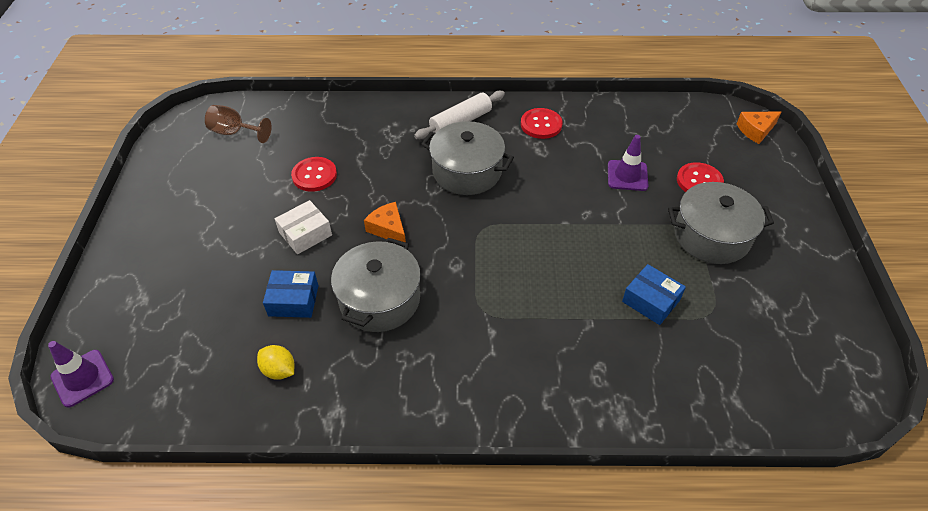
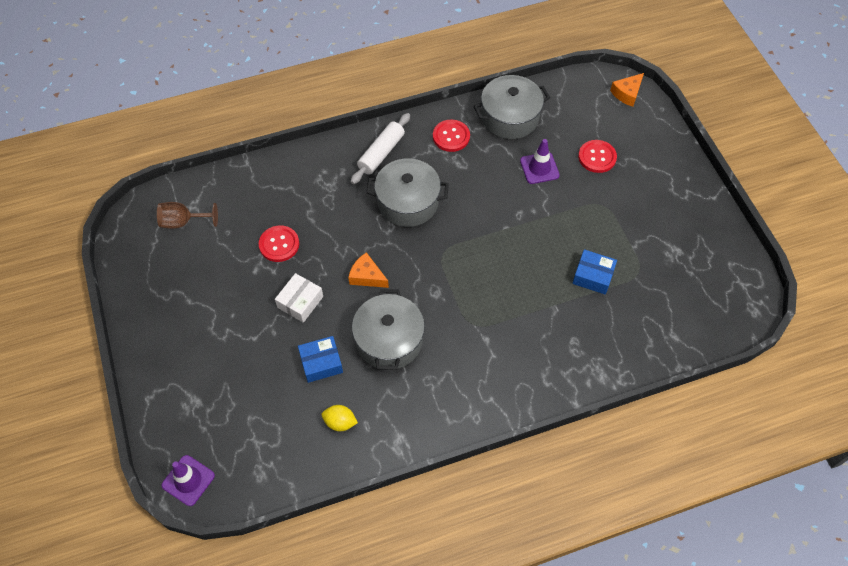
camera: 20 degrees left, 10 degrees up
(711, 236) = (620, 206): grey pot -> grey pot (510, 117)

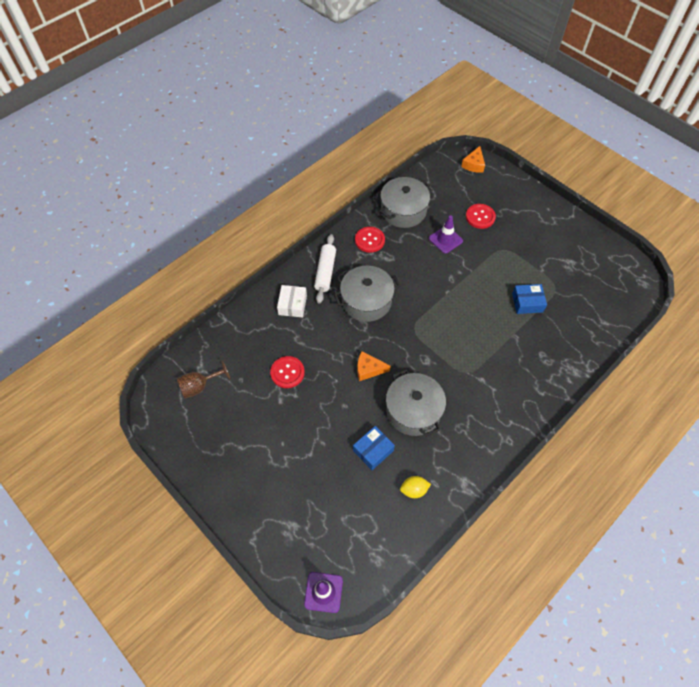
camera: 25 degrees left, 0 degrees up
(300, 302) = (330, 410): white box -> white box (292, 305)

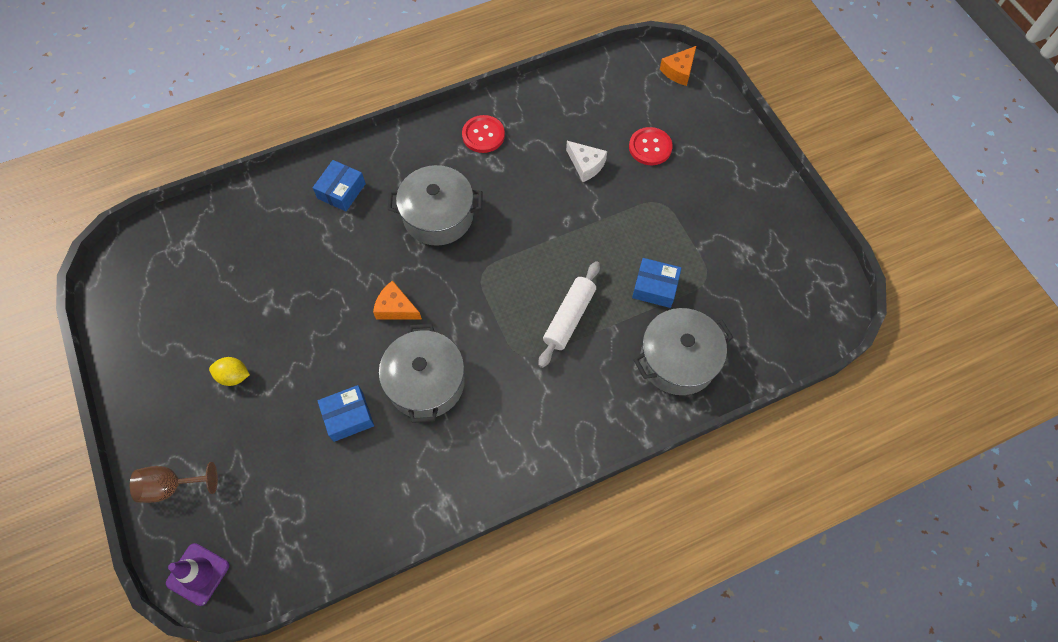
camera: 20 degrees right, 5 degrees up
(199, 386) = (178, 259): brown goblet -> brown goblet (171, 486)
(287, 372) = (292, 277): red button -> none
(292, 305) = (341, 191): white box -> blue box
(325, 272) = (404, 160): white rolling pin -> white rolling pin (569, 318)
(403, 211) = (548, 108): grey pot -> grey pot (678, 360)
(414, 490) = (374, 487): yellow lemon -> yellow lemon (234, 376)
(445, 239) = (586, 165): purple traffic cone -> white cheese

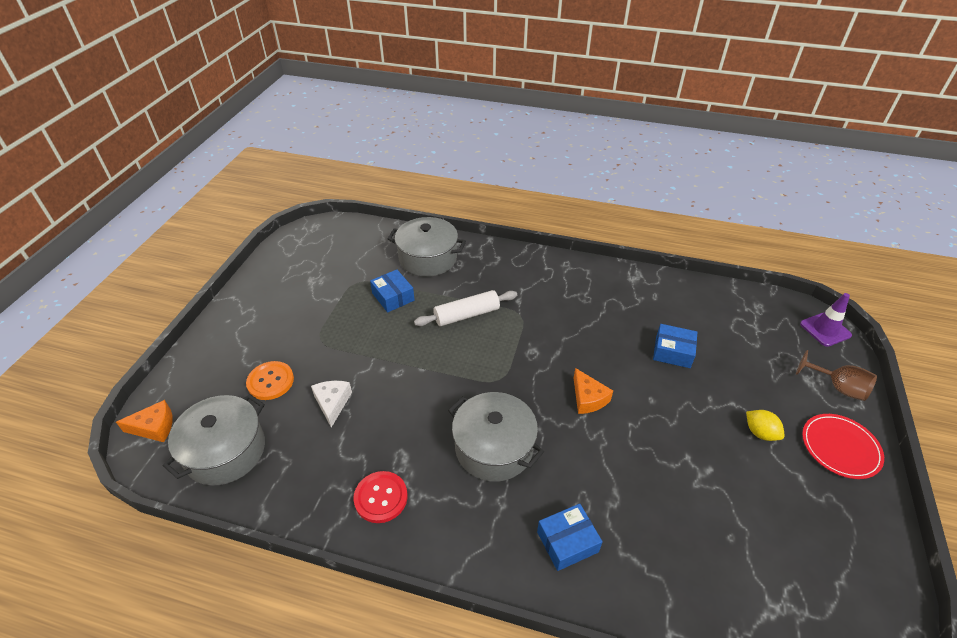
camera: 140 degrees left, 20 degrees down
(159, 409) = (840, 447): none -> red plate
(426, 382) = (600, 338): grey pot -> grey pot (225, 451)
(650, 147) = (270, 381): red button -> orange button

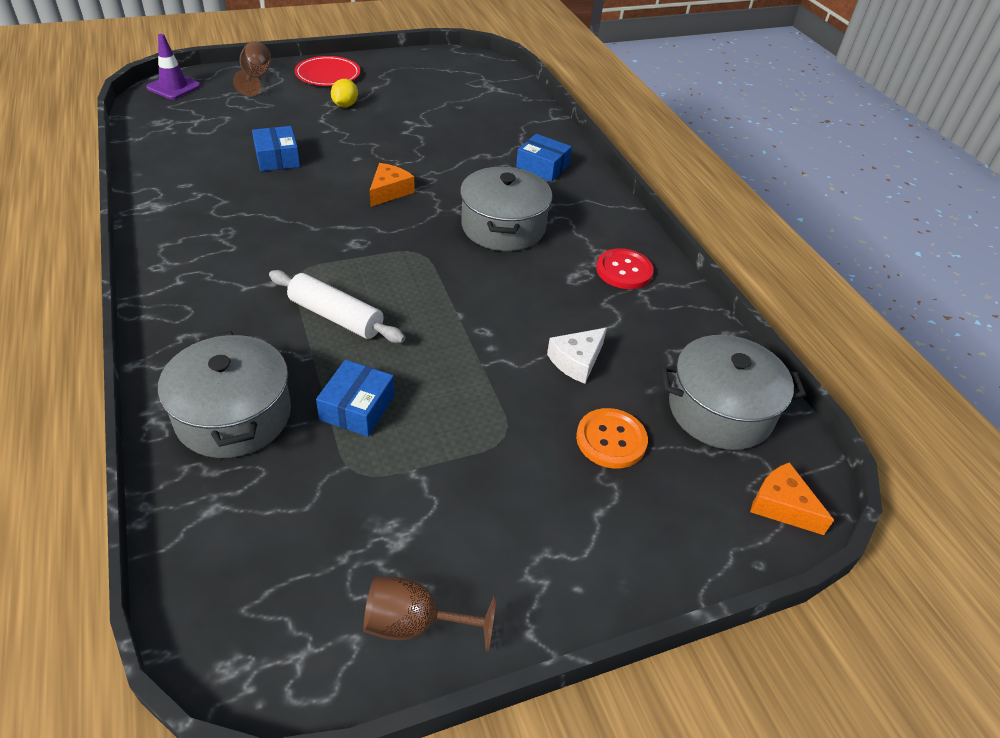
camera: 130 degrees left, 0 degrees up
(275, 270) = (414, 624): none -> brown goblet

